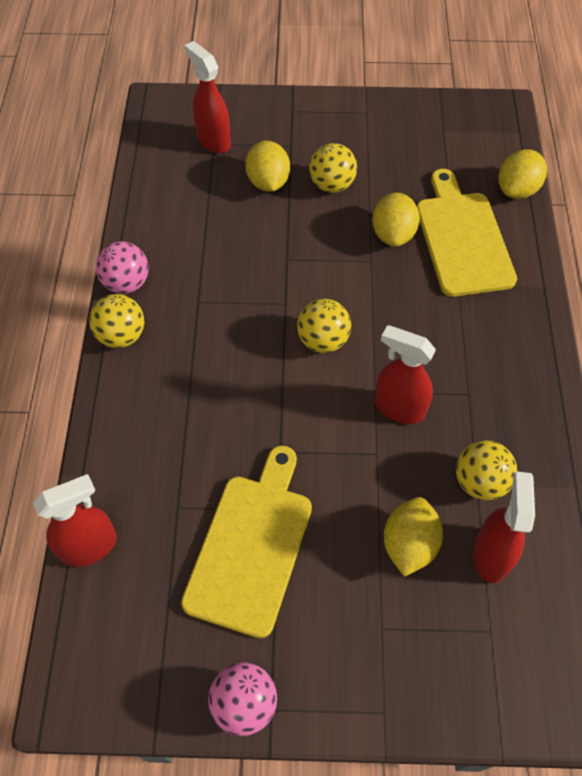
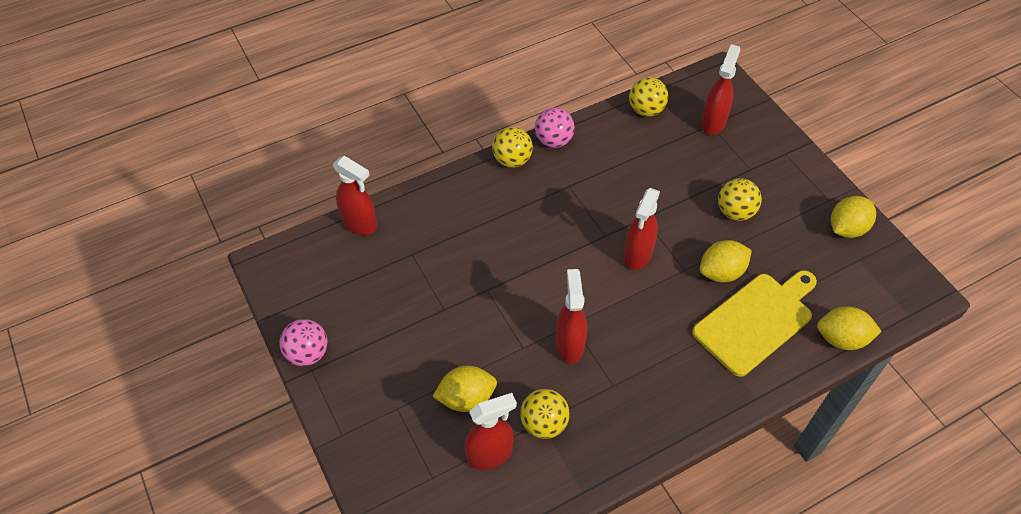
camera: 60 degrees right, 5 degrees down
(251, 546) = (410, 307): yellow cutting board -> none
(268, 182) = (703, 173): yellow lemon -> yellow lemon (847, 228)
(323, 340) = (591, 272): yellow ball -> yellow ball (646, 110)
(328, 289) = (637, 255): none -> red spray bottle

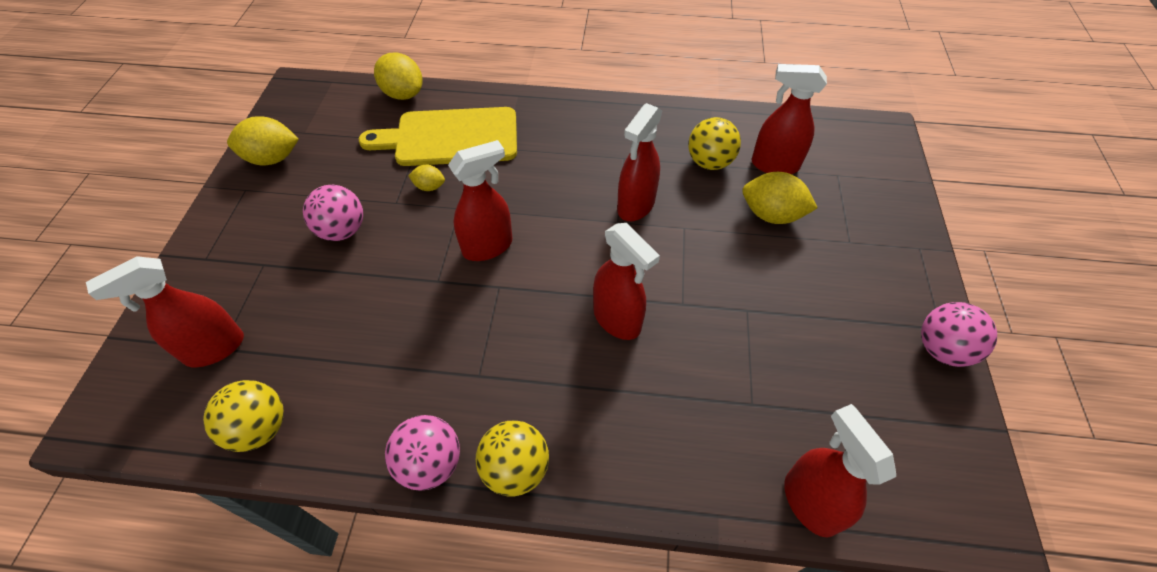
camera: 145 degrees left, 0 degrees up
(519, 256) = (617, 320): none -> red spray bottle
(721, 272) = (429, 187): yellow lemon -> yellow lemon, size x0.54
(735, 212) = (342, 230): yellow ball -> pink ball

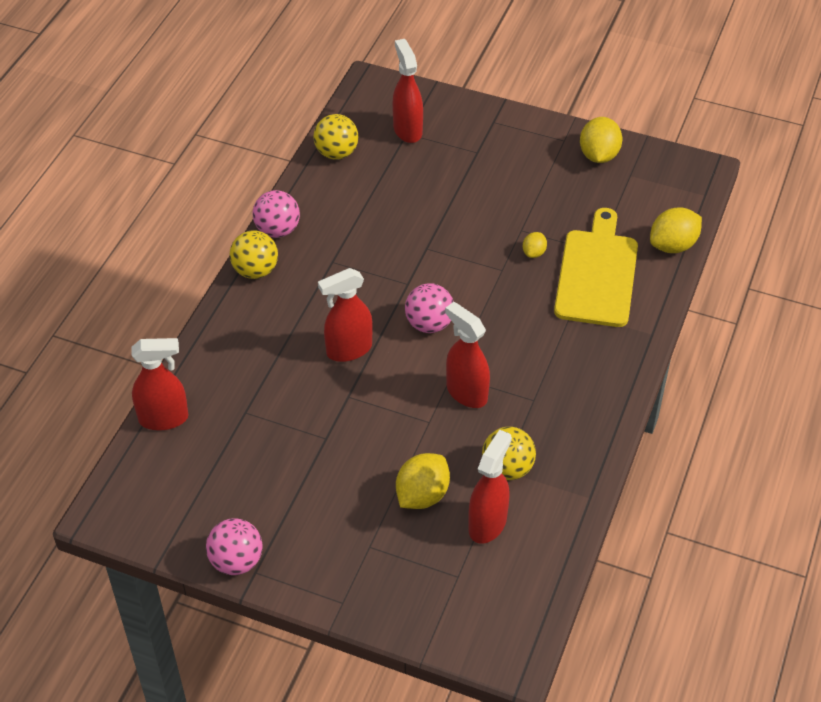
camera: 105 degrees right, 5 degrees down
(342, 230) = (498, 196): pink ball -> pink ball (429, 324)
(488, 246) = (451, 282): red spray bottle -> none

